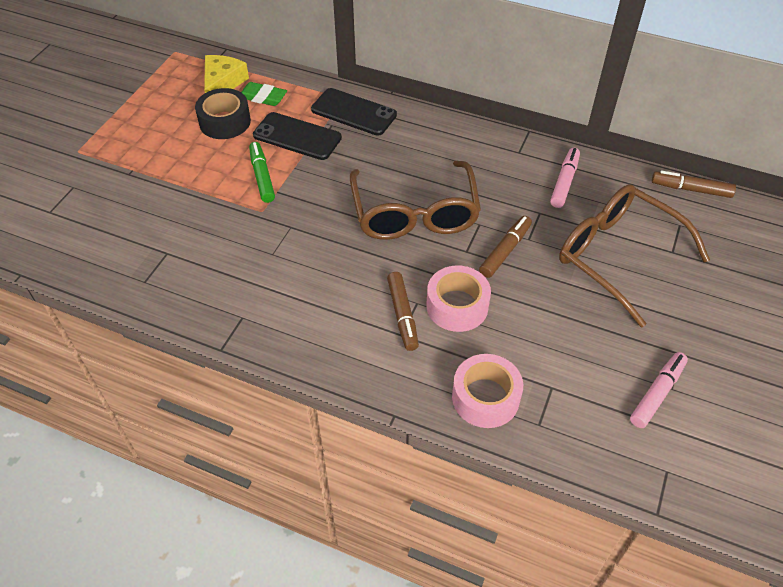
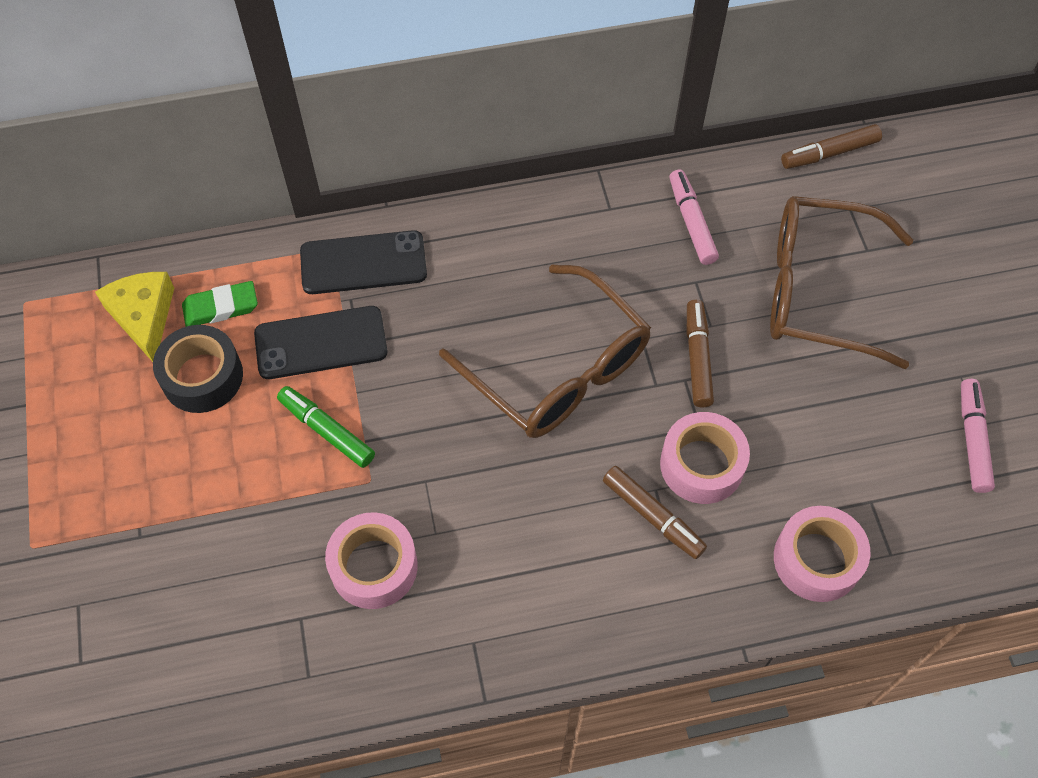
camera: 35 degrees left, 10 degrees up
(225, 251) = (374, 566): none -> pink tape

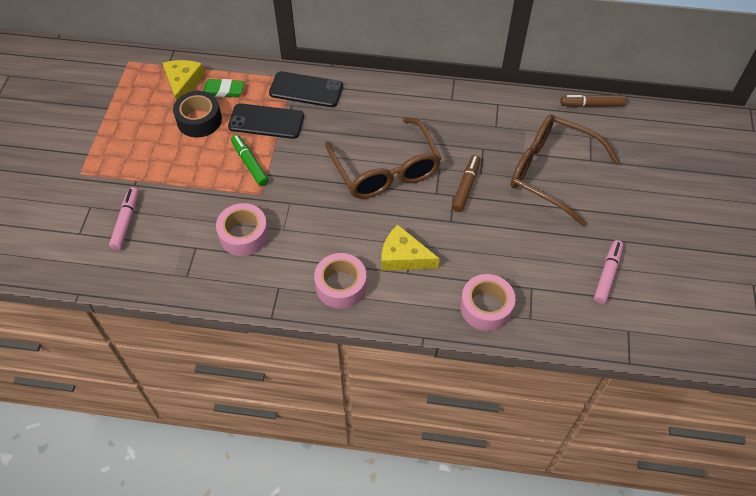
camera: 20 degrees right, 5 degrees down
(652, 516) = (403, 257): brown marker -> yellow cheese
(691, 222) = (494, 118): pink marker -> pink marker (126, 222)
(701, 465) = (443, 240): pink tape -> pink tape (341, 286)

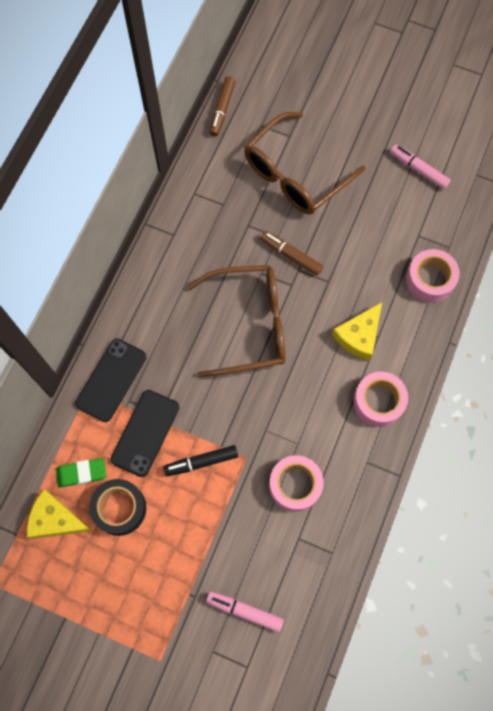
camera: 75 degrees left, 15 degrees up
(223, 90) = (81, 473): green eraser -> green eraser turned 60 degrees clockwise
(250, 164) = (201, 462): green marker -> black marker

